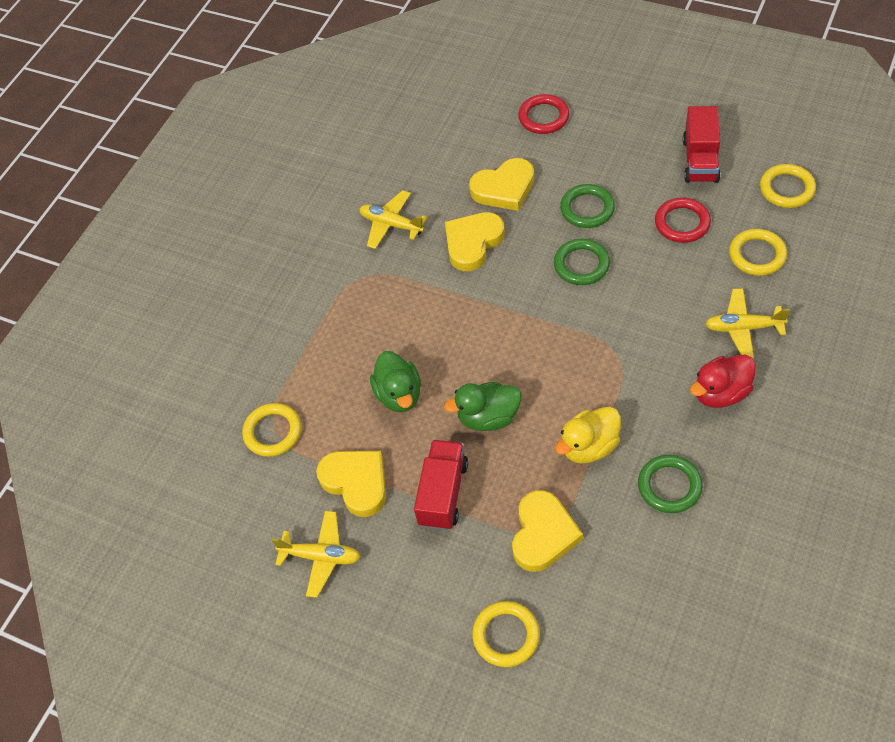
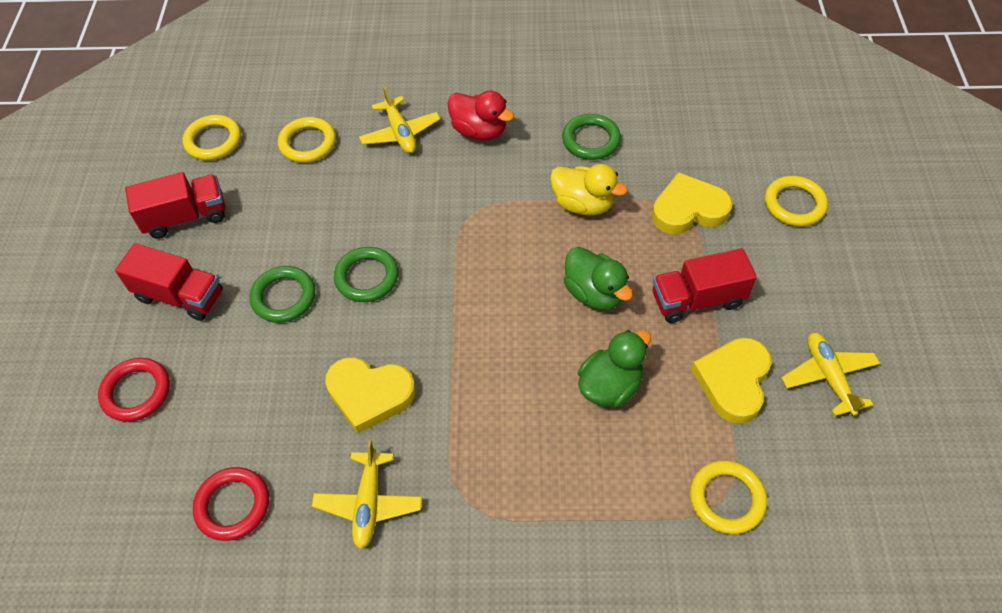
camera: 120 degrees left, 0 degrees up
(504, 188) = (272, 393): yellow heart -> none
(618, 148) = (180, 296): none -> red truck
(682, 223) = (282, 209): red ring -> red ring (233, 505)

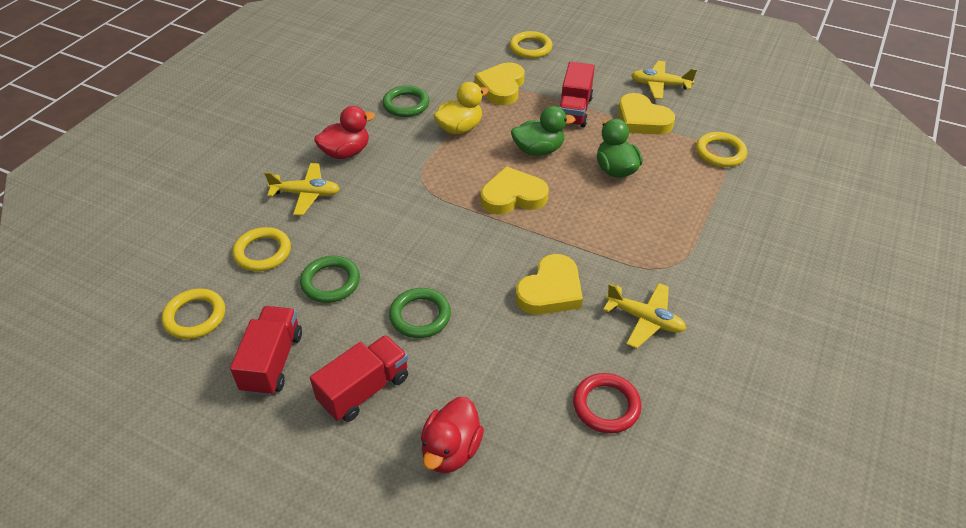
camera: 65 degrees left, 10 degrees down
(136, 392) = (451, 450): red ring -> red duck
(367, 277) = (438, 259): green ring -> green ring (330, 282)
(498, 301) = (513, 196): none -> yellow heart

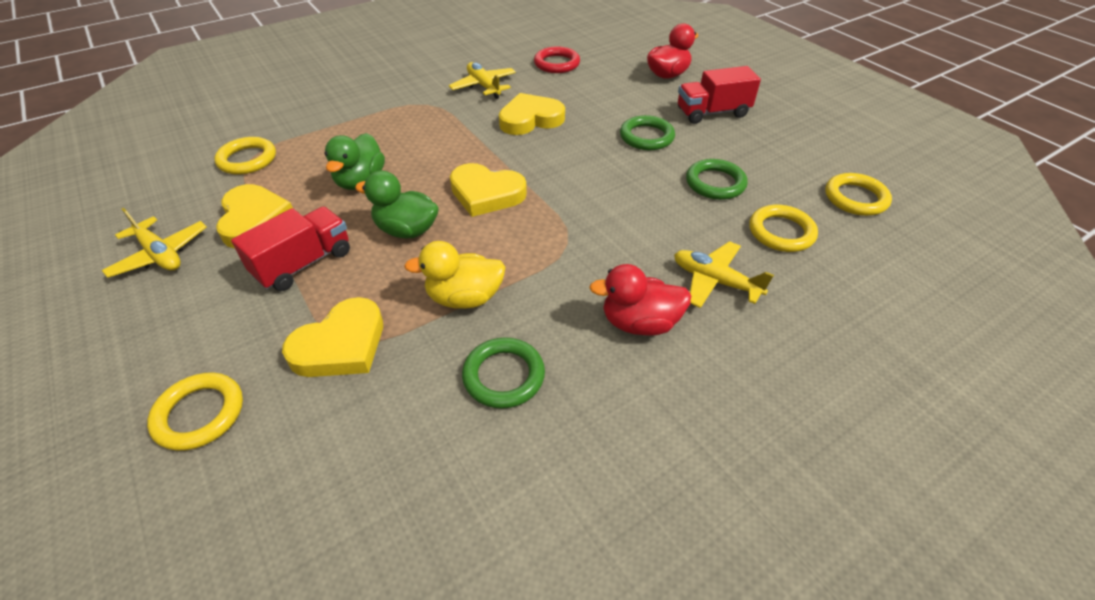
camera: 150 degrees left, 0 degrees up
(272, 362) = (782, 147): red truck -> none

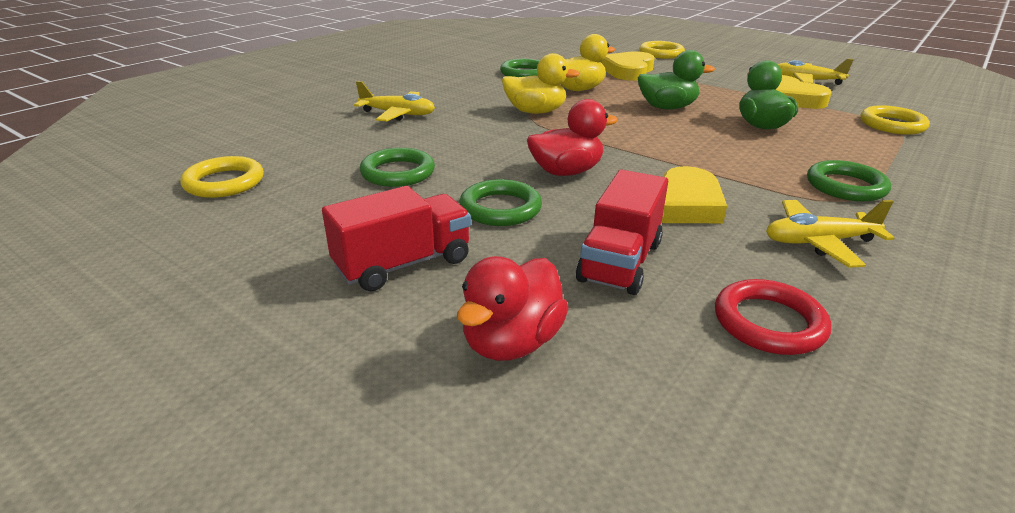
camera: 160 degrees right, 15 degrees down
(303, 263) = (708, 88): red truck -> red truck (620, 262)
(407, 112) = (845, 186): none -> green ring
(484, 86) = (818, 242): yellow plane -> yellow plane turned 135 degrees clockwise
(486, 194) = (634, 133): yellow heart -> none
(555, 252) = (535, 112): none -> yellow duck
(639, 323) = (452, 94): red duck -> red duck (566, 172)
(781, 232) = (330, 146): yellow ring -> none

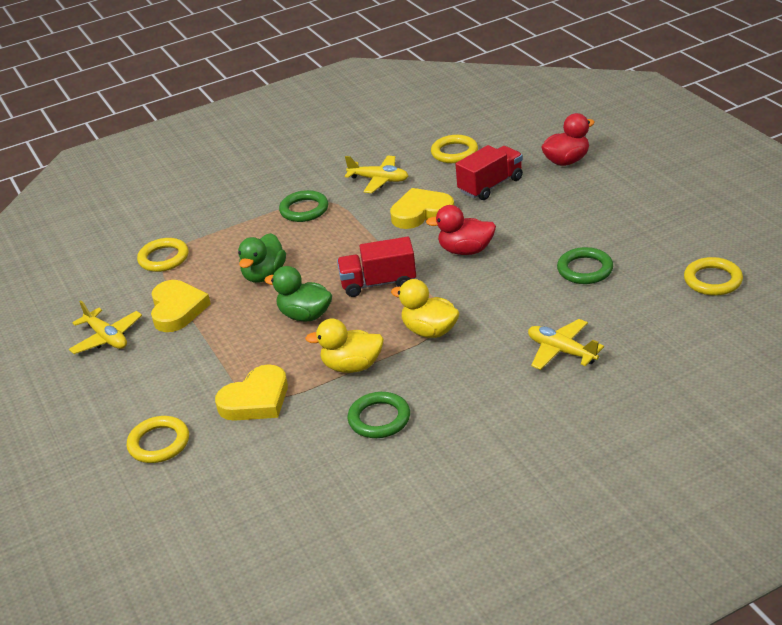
camera: 150 degrees left, 5 degrees up
(403, 264) = (601, 201): red truck -> red truck (378, 283)
(500, 208) = (530, 227): green ring -> none
(769, 323) = (454, 152): red ring -> yellow ring

